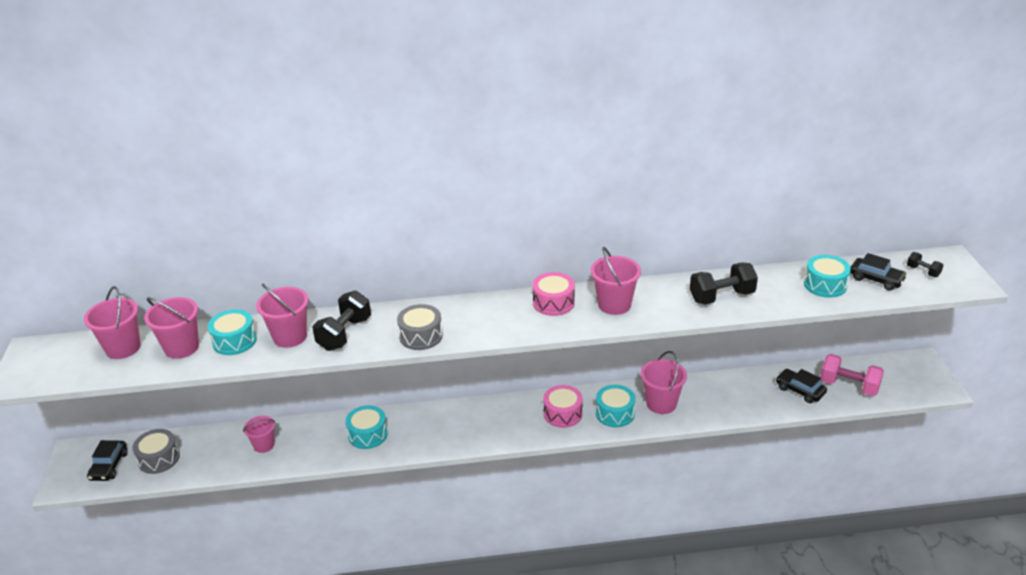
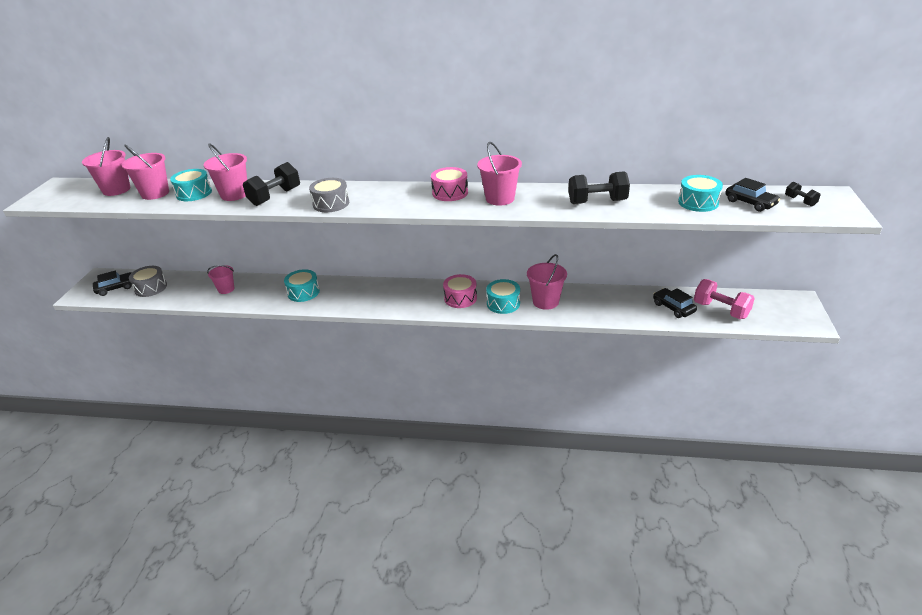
camera: 15 degrees right, 0 degrees up
(109, 466) = (116, 288): black car -> black car turned 135 degrees counterclockwise

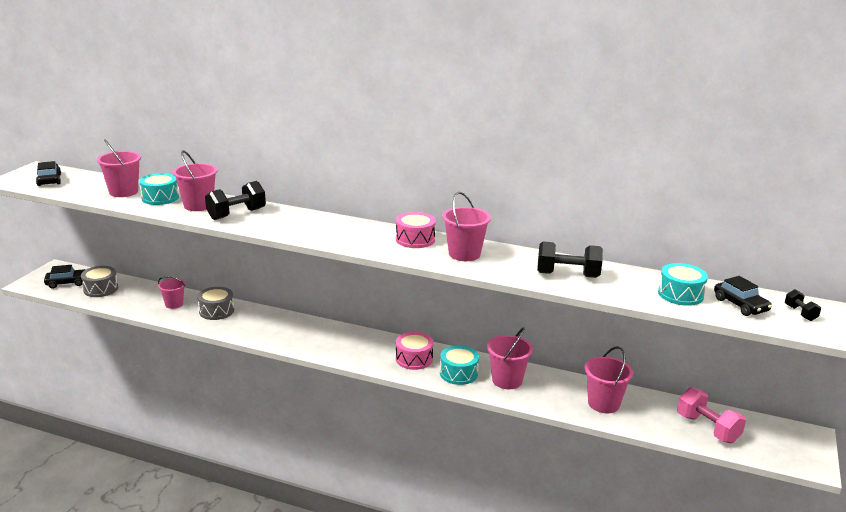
camera: 10 degrees right, 10 degrees down
(116, 190) = (89, 182): pink bucket -> pink bucket (603, 404)
(303, 292) = (251, 322): turquoise drum -> none
(331, 203) = (288, 230): grey drum -> grey drum (216, 311)
(673, 308) = (652, 415): black car -> black car (49, 180)

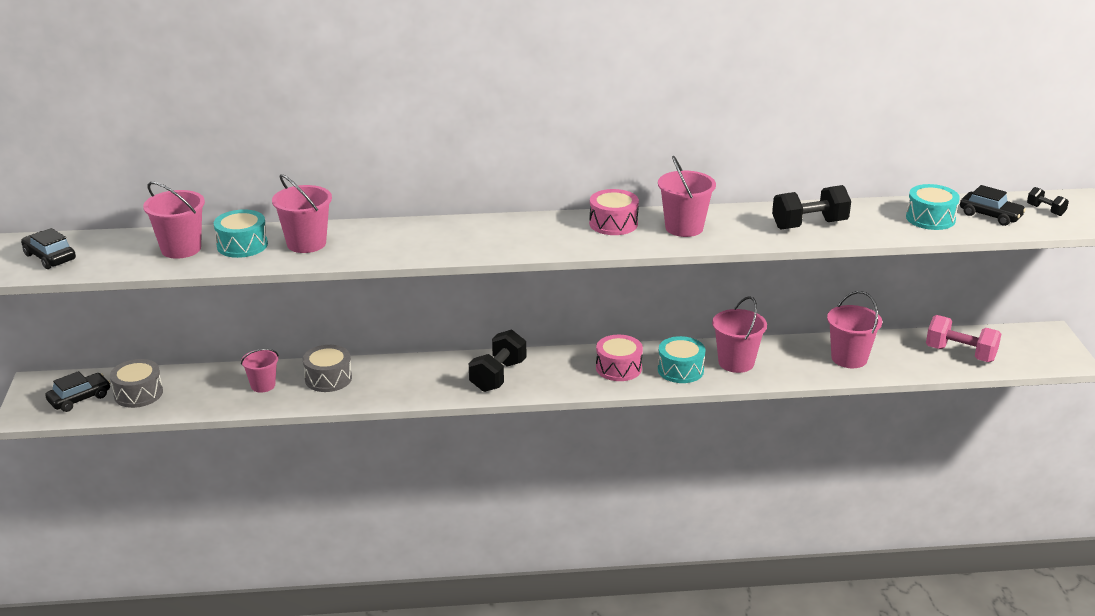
camera: 25 degrees left, 5 degrees up
(236, 214) = (370, 243): black dumbbell -> black dumbbell (498, 376)

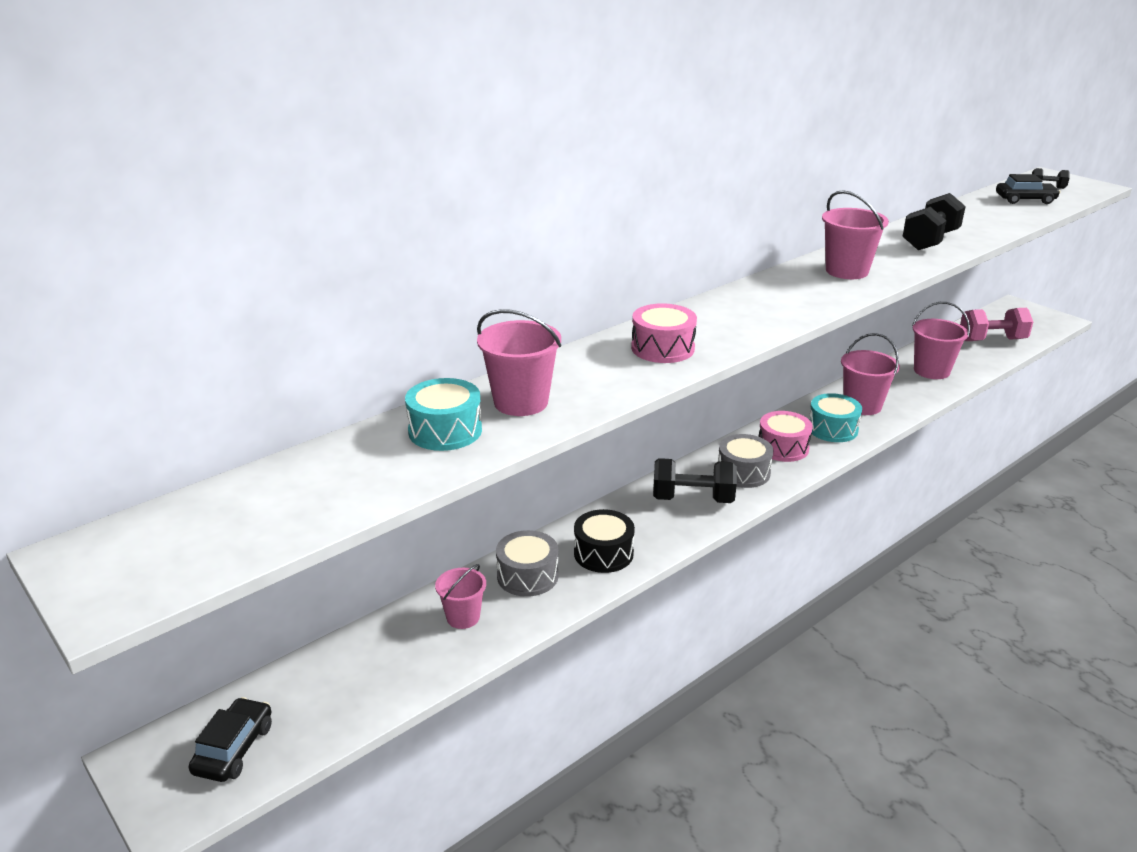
camera: 35 degrees left, 0 degrees up
(49, 257) = (183, 545): black car -> none
(138, 394) = (313, 701): grey drum -> grey drum (743, 472)
(181, 249) = (370, 463): pink bucket -> none
(391, 385) = (603, 553): none -> black drum
(498, 376) = (692, 499): black dumbbell -> black dumbbell turned 75 degrees counterclockwise
(613, 223) = (784, 285): pink drum -> pink drum (662, 348)
(930, 218) = (995, 212): turquoise drum -> none

